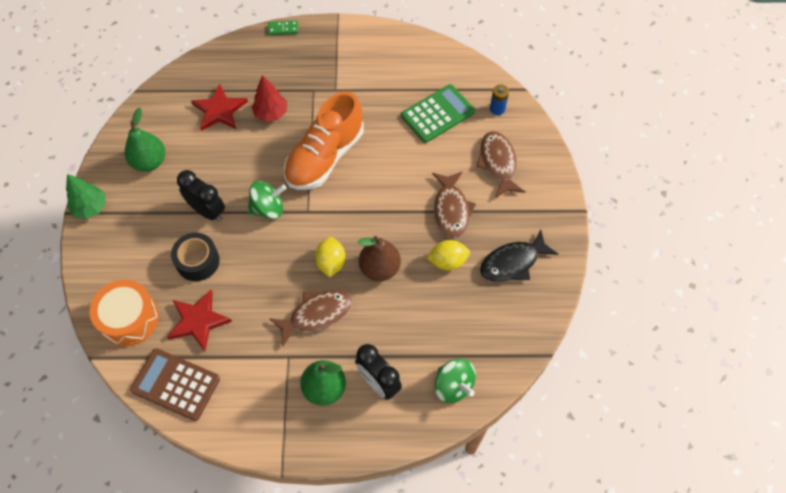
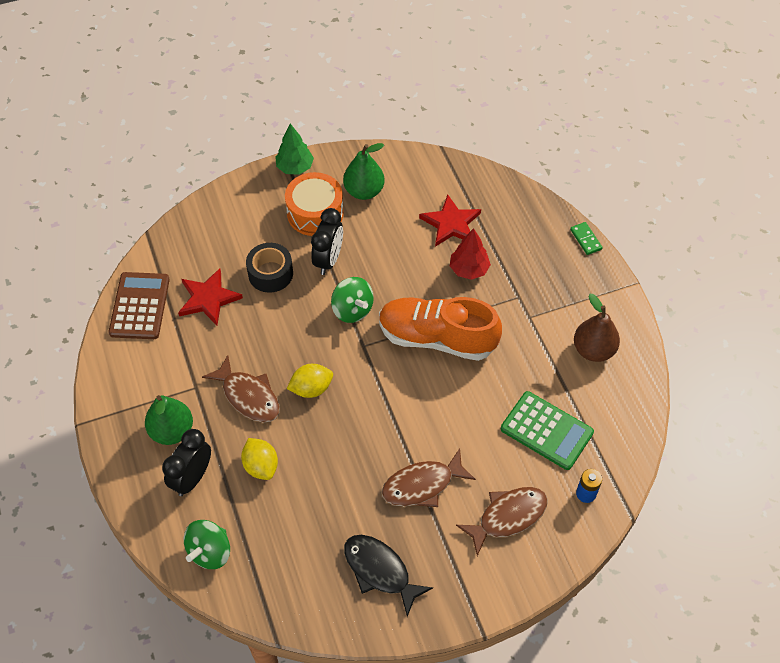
camera: 70 degrees right, 5 degrees down
(129, 318) = (193, 244): orange drum -> orange drum (315, 213)
(379, 268) = (322, 436): brown pear -> brown pear (593, 350)
(447, 261) = (355, 501): yellow lemon -> yellow lemon (261, 466)

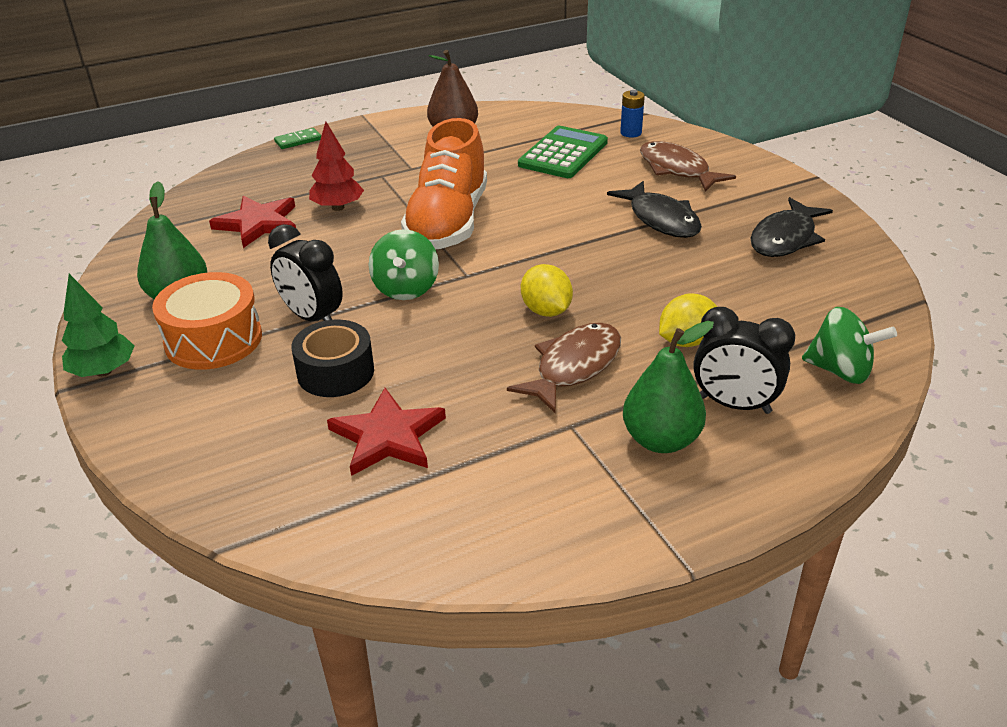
camera: 95 degrees left, 20 degrees down
(139, 306) = (407, 527): brown calculator -> none
(328, 260) = (312, 317): black clock -> black clock turned 150 degrees counterclockwise
(352, 310) = (406, 288): green spinning top -> green spinning top turned 135 degrees clockwise
(422, 485) = (661, 219): brown fish -> black fish

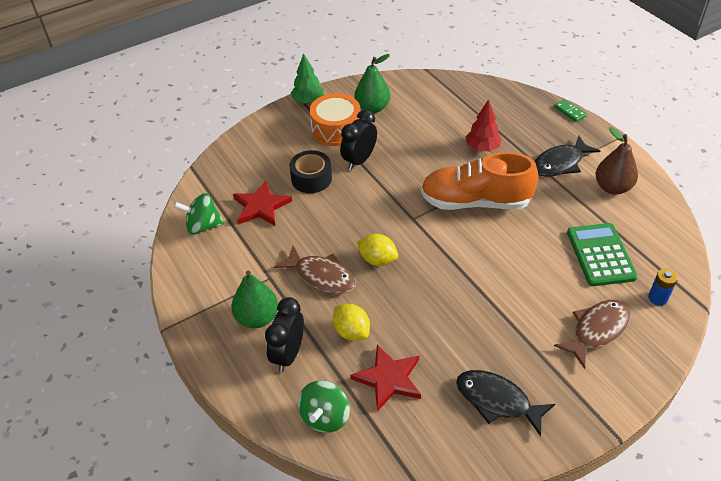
camera: 85 degrees right, 10 degrees up
(258, 224) = (454, 118): red star -> red star (388, 379)
(406, 288) = (393, 193): green spinning top -> green spinning top (203, 226)
(546, 311) = (377, 260): yellow lemon -> yellow lemon turned 60 degrees clockwise
(563, 153) = (600, 255): green calculator -> green calculator turned 120 degrees counterclockwise
(661, 219) = (508, 319): black fish -> black fish (560, 163)

